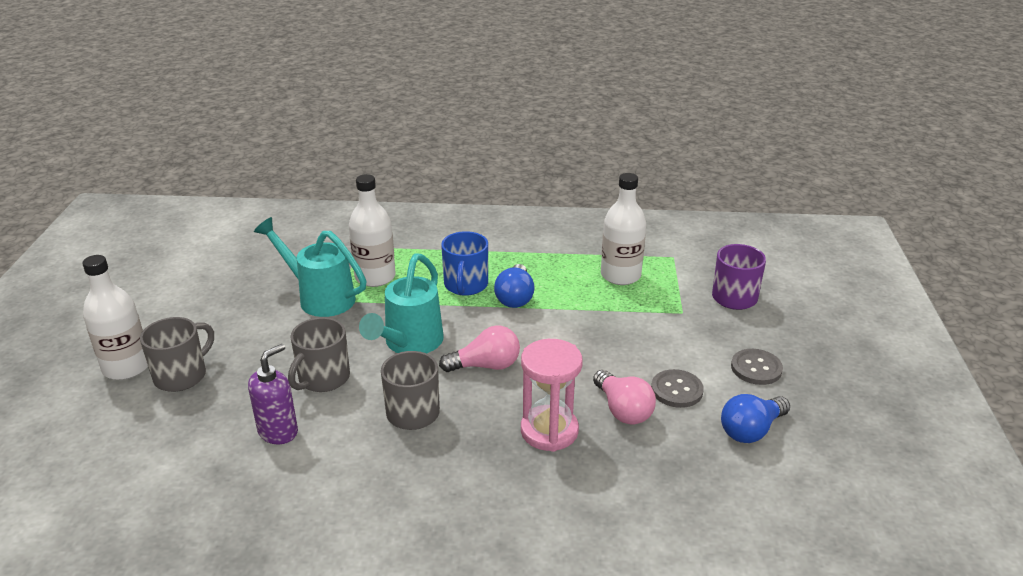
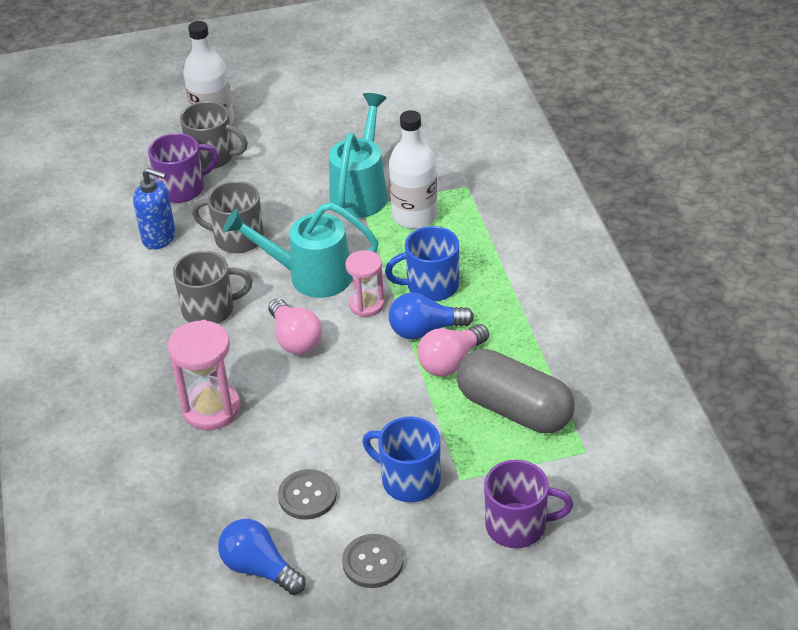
camera: 75 degrees right, 10 degrees up
(213, 404) = (182, 188): none -> purple mug
(278, 431) = (159, 238): purple soap dispenser -> blue soap dispenser
(467, 320) = (366, 305): none -> pink hourglass
(620, 275) = (514, 409): white bottle -> grey capsule
(623, 410) = (260, 457): pink light bulb -> pink light bulb (451, 362)
(676, 335) = (409, 480): none -> blue mug

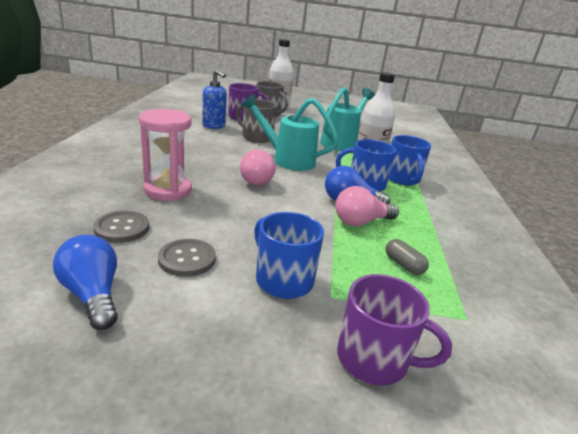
camera: 15 degrees right, 15 degrees down
(210, 310) = (214, 154): grey mug -> none
(366, 305) = (315, 180): pink hourglass -> none
(373, 562) = (200, 333): grey button -> grey button (122, 228)
(473, 249) = (402, 179): none -> blue mug
(514, 409) = (403, 265): grey capsule -> grey capsule, size x0.41

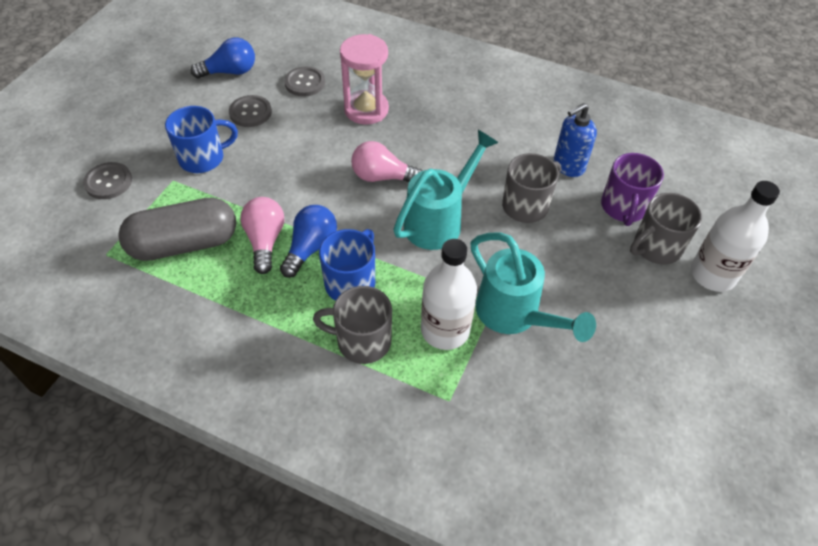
camera: 110 degrees right, 25 degrees up
(374, 359) = (108, 182): purple mug -> grey button
(402, 179) = (362, 341): blue mug -> grey mug
(403, 265) = (184, 244): grey capsule -> grey capsule, size x2.43

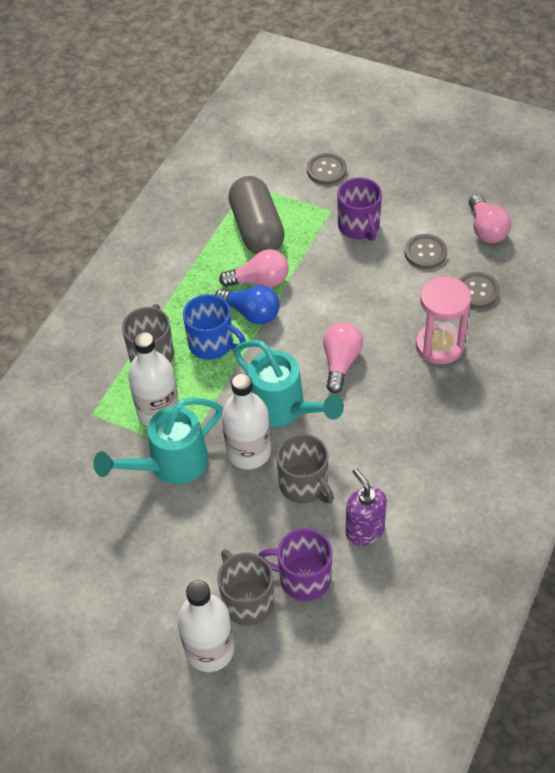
camera: 95 degrees right, 0 degrees up
(203, 158) = (359, 226): blue mug -> purple mug
(230, 72) = (486, 229): blue light bulb -> pink light bulb
(493, 248) = (248, 452): none -> white bottle
(568, 166) = (364, 531): blue soap dispenser -> purple soap dispenser

